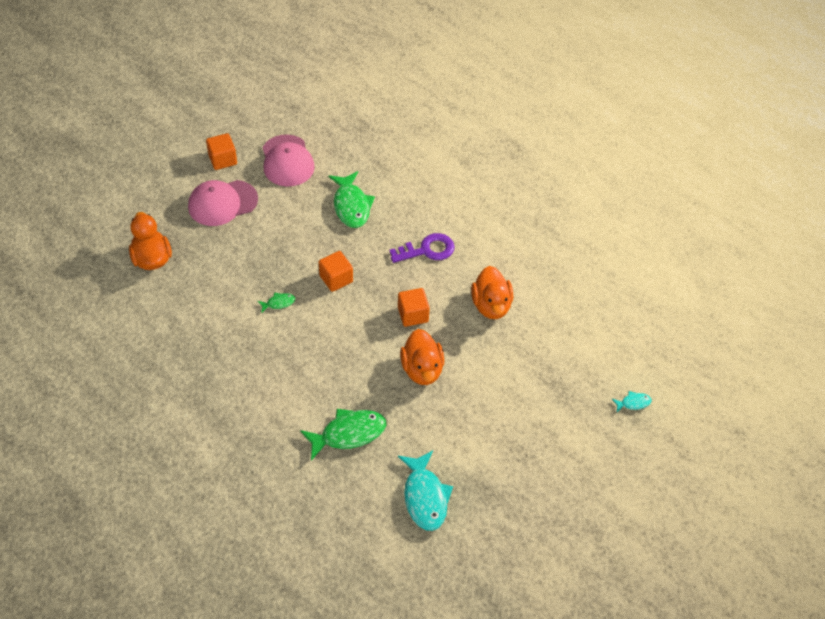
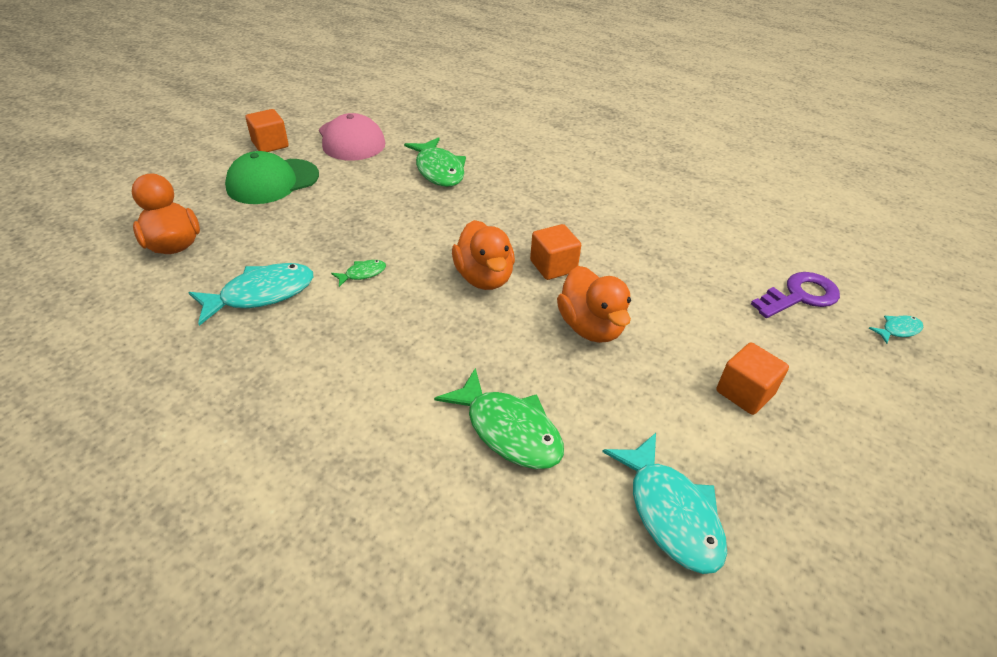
camera: 10 degrees left, 10 degrees down
(210, 311) = (261, 294): none -> turquoise fish
(222, 203) = (272, 181): pink cap -> green cap
(336, 279) = (437, 240): orange cube -> orange cube (744, 392)
(348, 434) = (508, 430): green fish -> green fish turned 75 degrees clockwise
(427, 250) = (546, 200): purple key -> purple key (800, 296)
(491, 305) = (651, 246): orange duck -> orange duck (484, 277)

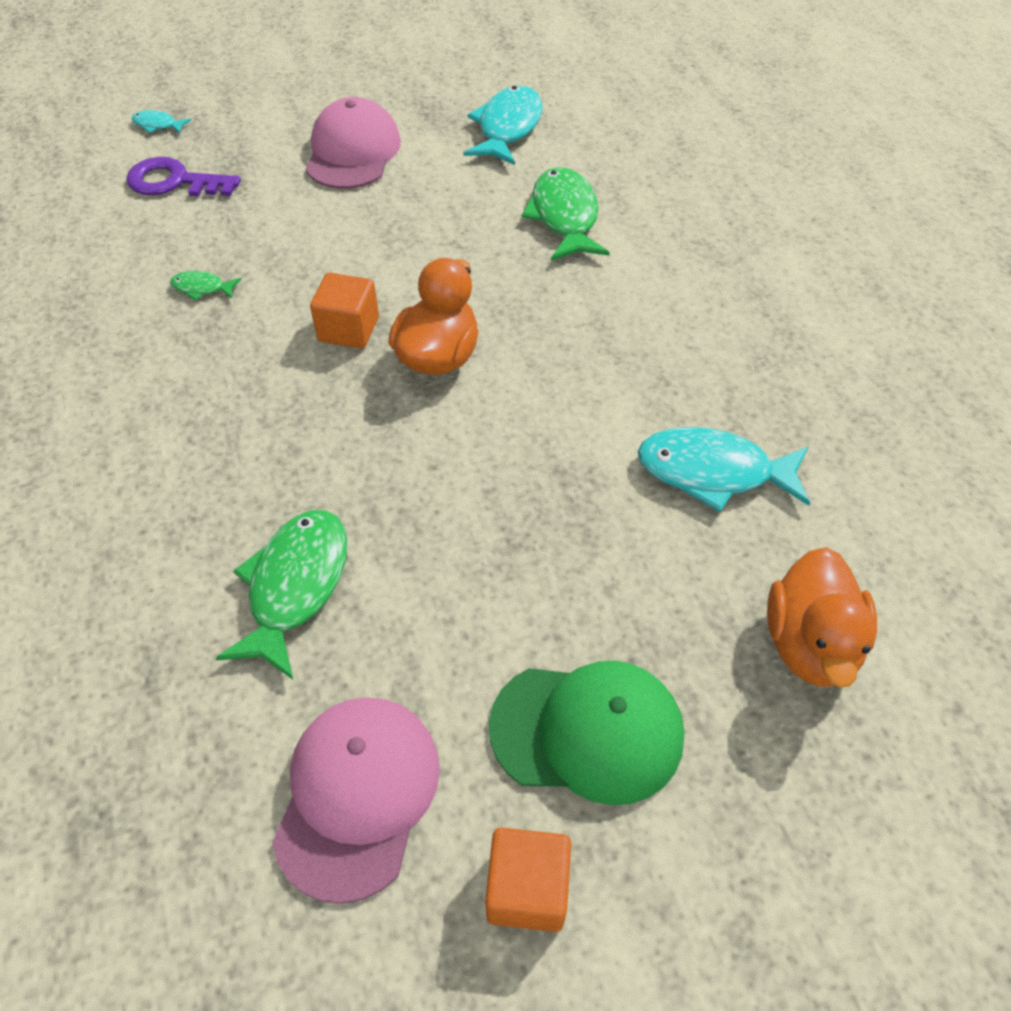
camera: 140 degrees left, 10 degrees up
(362, 274) = (571, 437): green fish -> green fish (202, 288)
(590, 327) = (399, 252): orange duck -> none
(744, 392) = (352, 152): orange cube -> pink cap

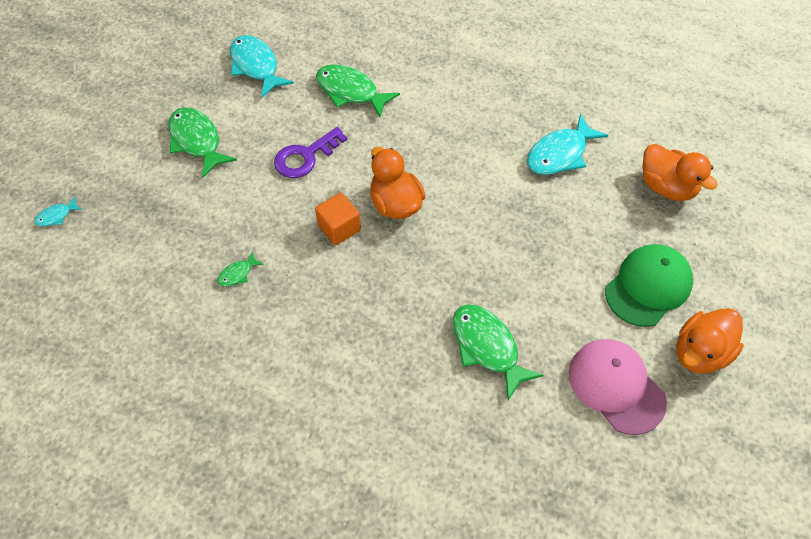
camera: 50 degrees left, 5 degrees up
(174, 182) = (125, 237): purple key -> purple key (305, 157)
(352, 152) = (197, 141): pink cap -> green fish
(527, 889) = (700, 352): orange cube -> orange duck

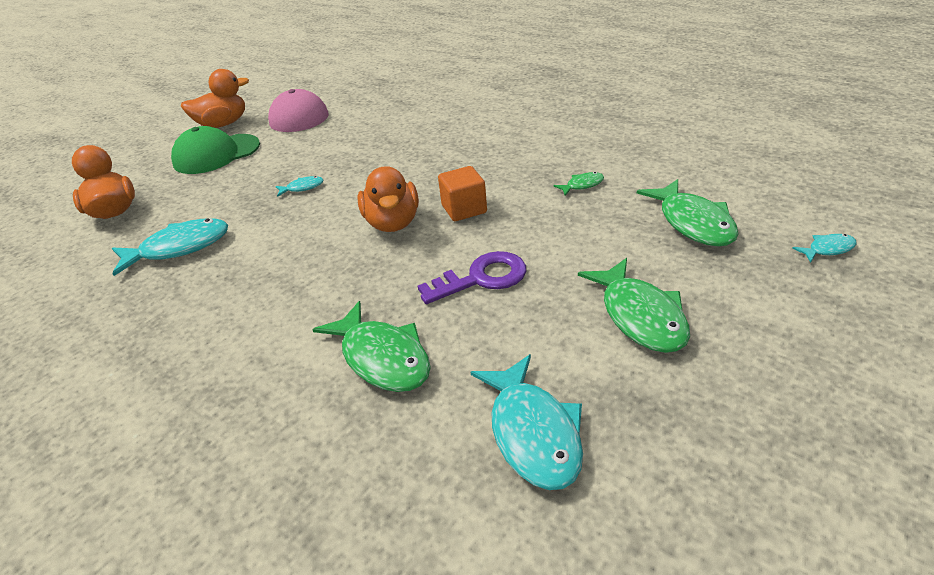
camera: 160 degrees left, 20 degrees down
(487, 347) = (373, 134): green fish -> green fish (693, 222)
(507, 240) = (302, 188): none -> turquoise fish

